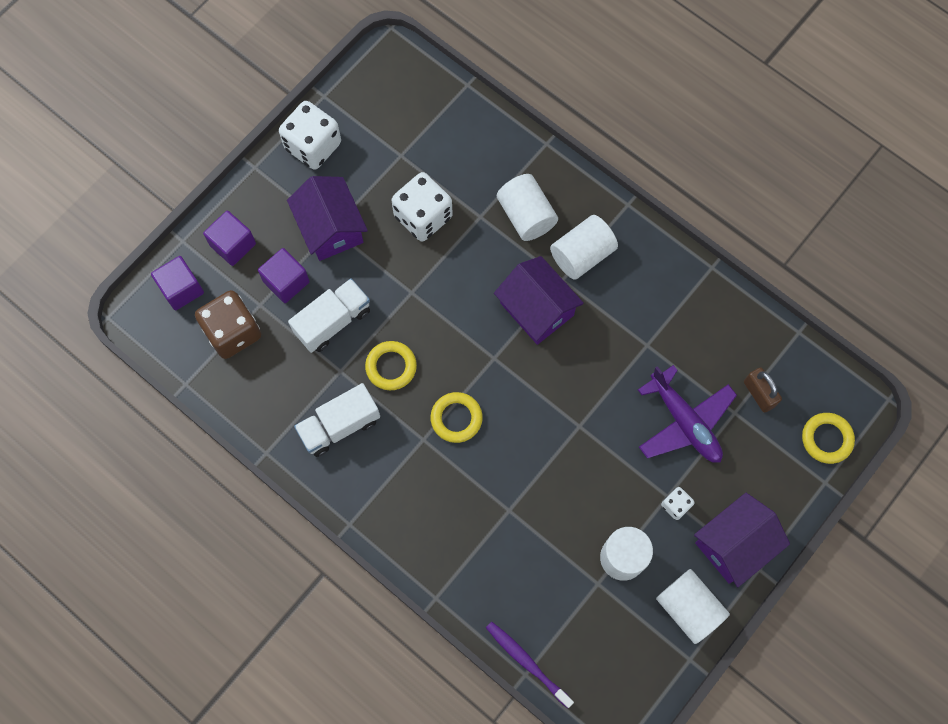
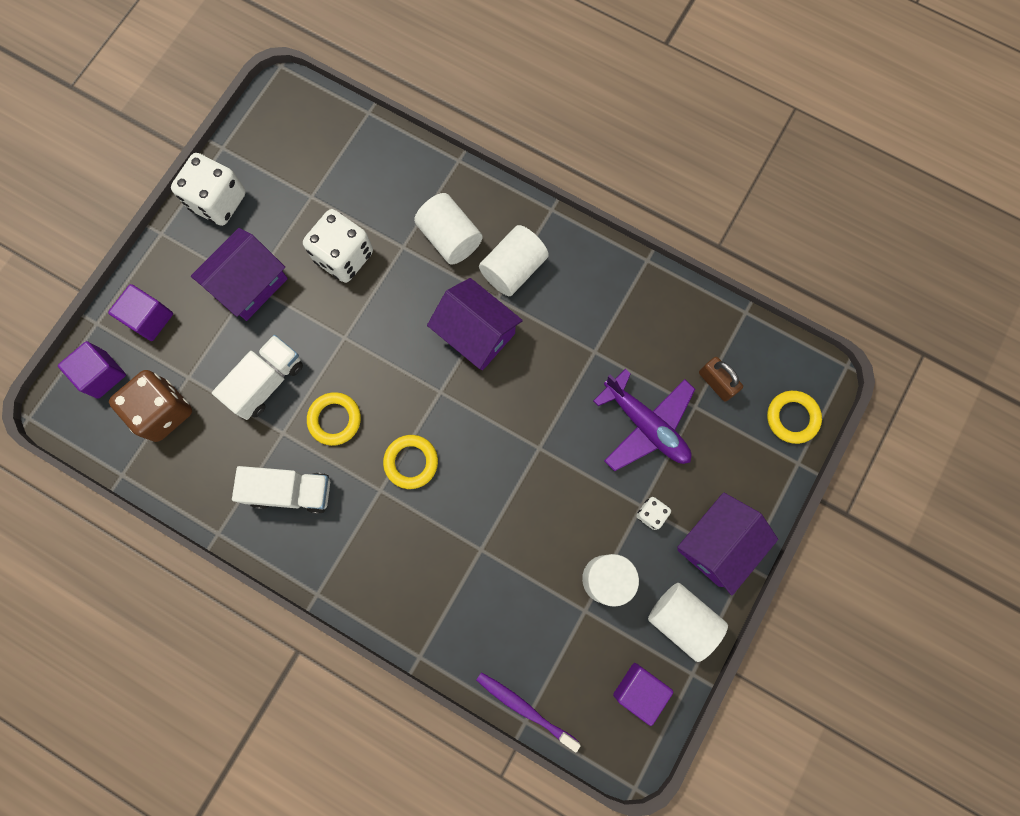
camera: 10 degrees left, 5 degrees up
(286, 282) = (211, 348): purple cube -> purple cube (639, 690)
(330, 228) = (249, 284): purple house -> purple house turned 75 degrees clockwise
(339, 426) = (290, 491): white truck -> white truck turned 135 degrees counterclockwise

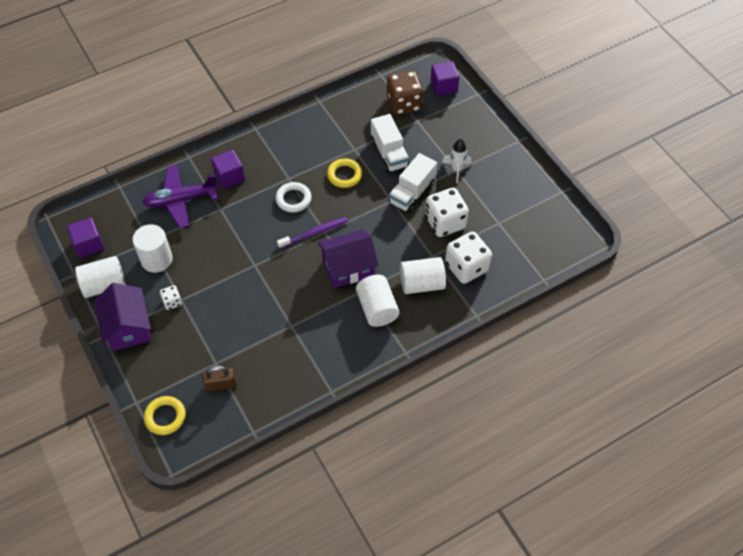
camera: 120 degrees right, 20 degrees down
(149, 318) = (464, 117): purple cube -> purple cube (229, 176)
(218, 201) = (523, 176): white dice -> white dice (466, 267)
(249, 284) = (456, 169): purple house -> white rocket
(290, 491) = (318, 139): white truck -> white truck (412, 193)
(411, 462) = (293, 199): yellow ring -> white ring
(525, 708) = (125, 189): purple toothbrush -> purple toothbrush (314, 233)
(646, 425) = (225, 328): purple plane -> purple plane (181, 200)

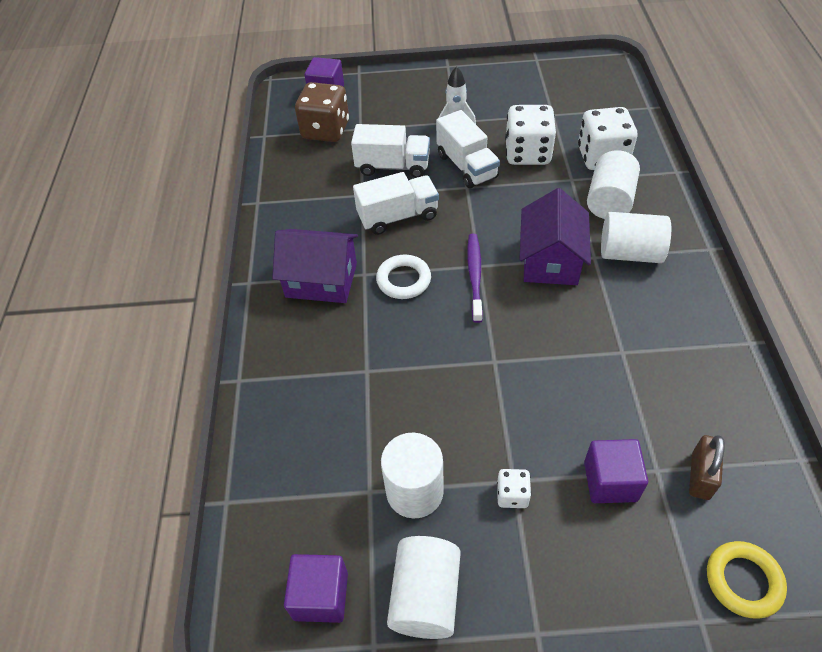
camera: 60 degrees left, 5 degrees down
(128, 327) = (535, 584): purple house -> purple house (321, 280)
(181, 200) = (316, 417): purple plane -> none
(229, 176) = (314, 340): purple cube -> purple cube (610, 481)
(344, 175) = (398, 216): yellow ring -> white truck

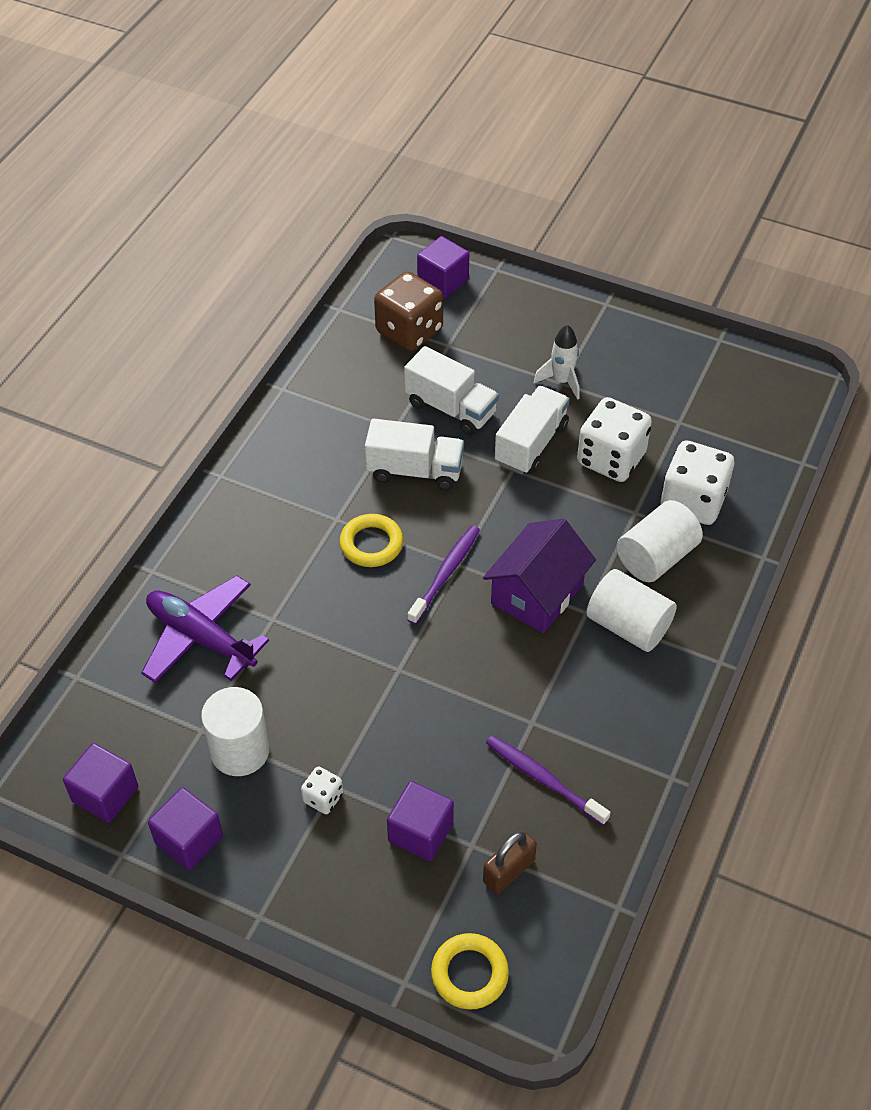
camera: 25 degrees right, 0 degrees up
(317, 413) = (201, 638): none -> purple plane
(321, 280) = (291, 506): purple house -> none
(403, 280) = (371, 544): white ring -> yellow ring
(425, 596) = (189, 840): white cylinder -> purple cube
(466, 166) = (531, 444): white truck -> white truck turned 150 degrees counterclockwise
(665, 390) = (543, 779): none -> purple toothbrush

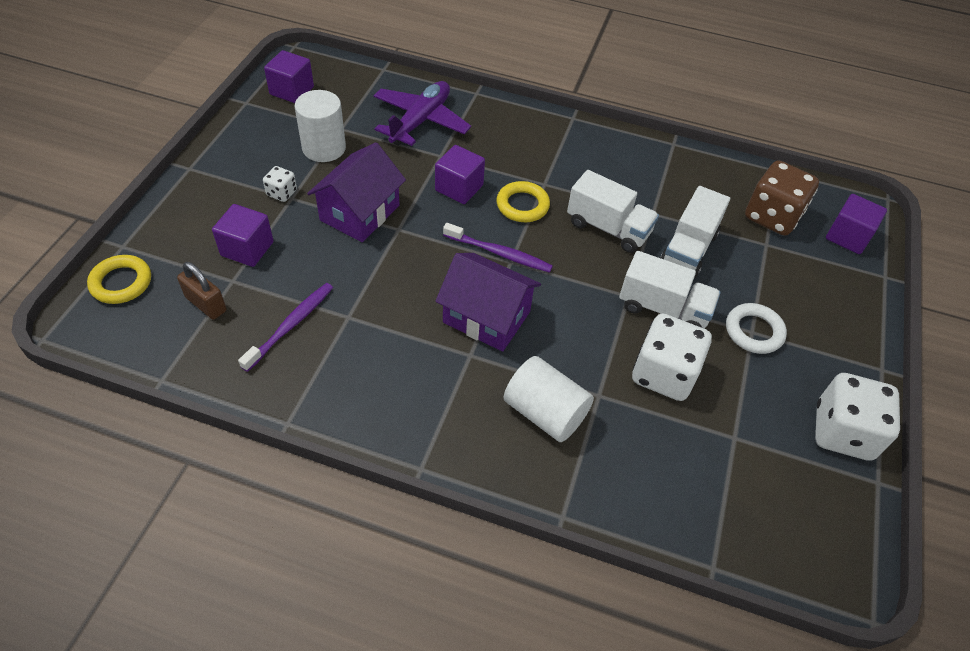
camera: 80 degrees right, 0 degrees up
(189, 840) = (253, 130): purple cube -> purple cube (459, 188)
(368, 709) = (360, 213): none -> purple house
(415, 471) = (608, 228): white truck -> white truck turned 60 degrees counterclockwise
(561, 381) = (754, 331): white rocket -> white ring
(628, 626) = (457, 388): white cylinder -> none
(692, 501) = (625, 448): white dice -> white dice (842, 432)

